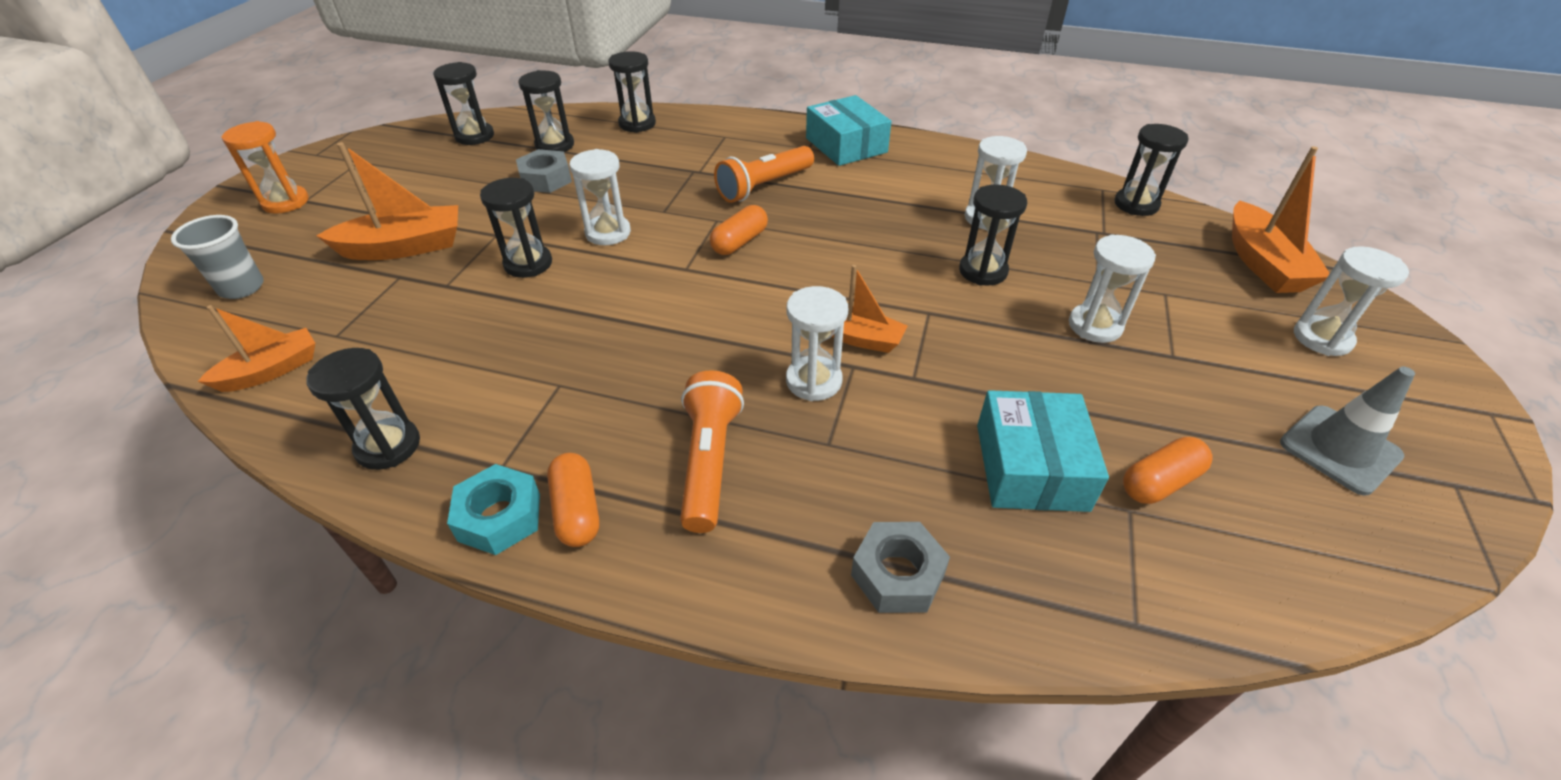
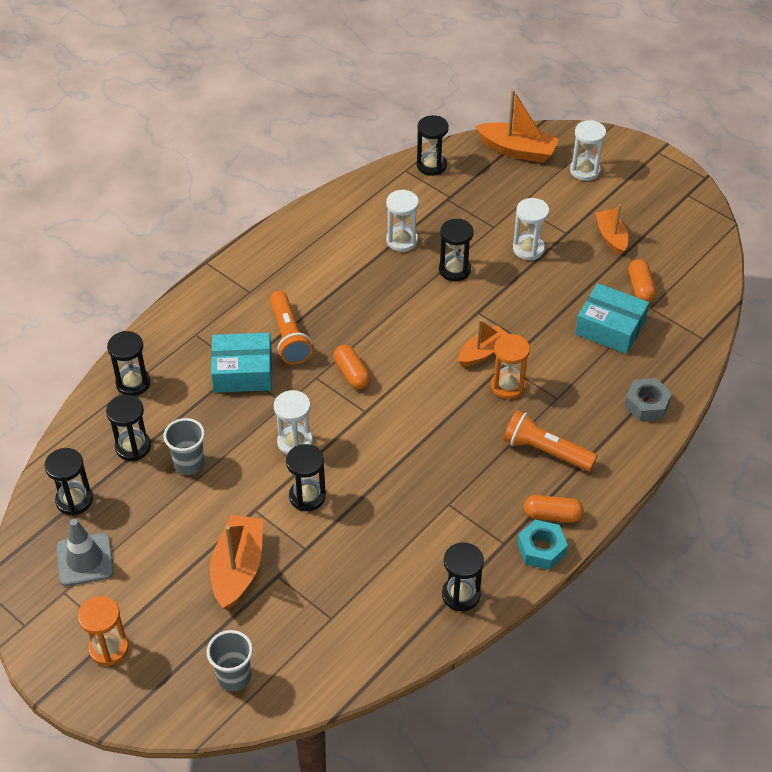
camera: 65 degrees left, 5 degrees up
(272, 370) = (352, 655): orange boat -> orange boat (611, 237)
(546, 179) = (189, 464): grey nut -> grey cup
(813, 381) = (508, 386): white hourglass -> orange hourglass
(846, 145) = (261, 269): turquoise box -> turquoise box (243, 372)
(1339, 449) = (652, 216): grey traffic cone -> grey traffic cone (85, 559)

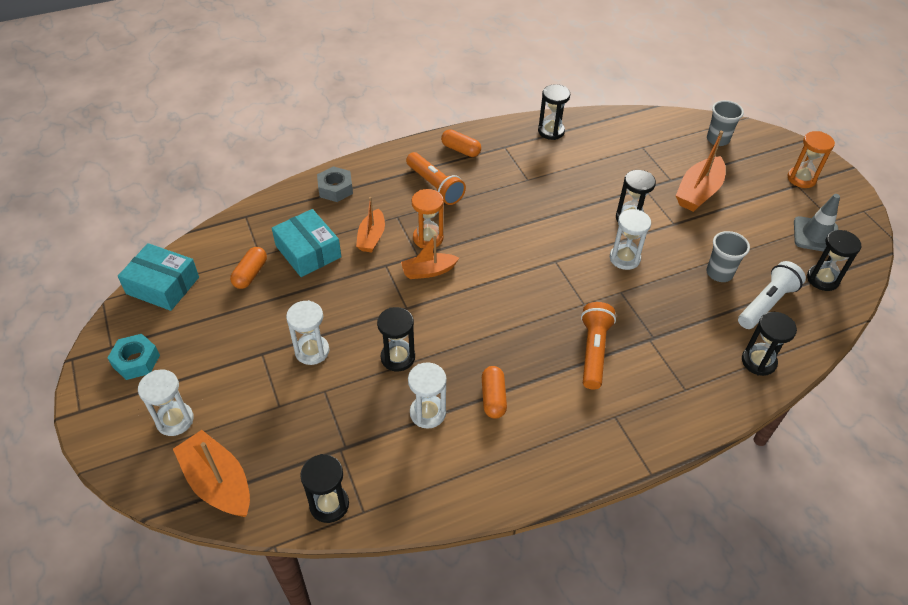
camera: 155 degrees left, 0 degrees up
(133, 447) = (766, 303): black hourglass -> white flashlight
(243, 372) = (649, 333): turquoise box -> turquoise box (163, 285)
(352, 374) = (551, 295): orange capsule -> orange capsule (493, 398)
(541, 549) = (482, 136): turquoise nut -> turquoise nut (136, 361)
(611, 237) = (226, 332): orange boat -> orange boat (371, 237)

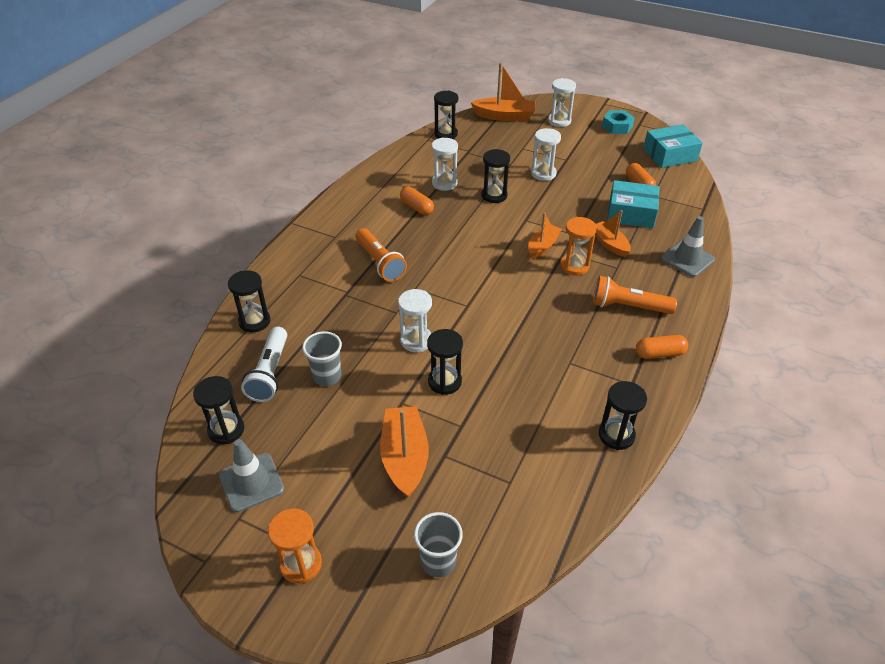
camera: 140 degrees right, 5 degrees down
(335, 189) = (687, 259): grey nut -> grey traffic cone

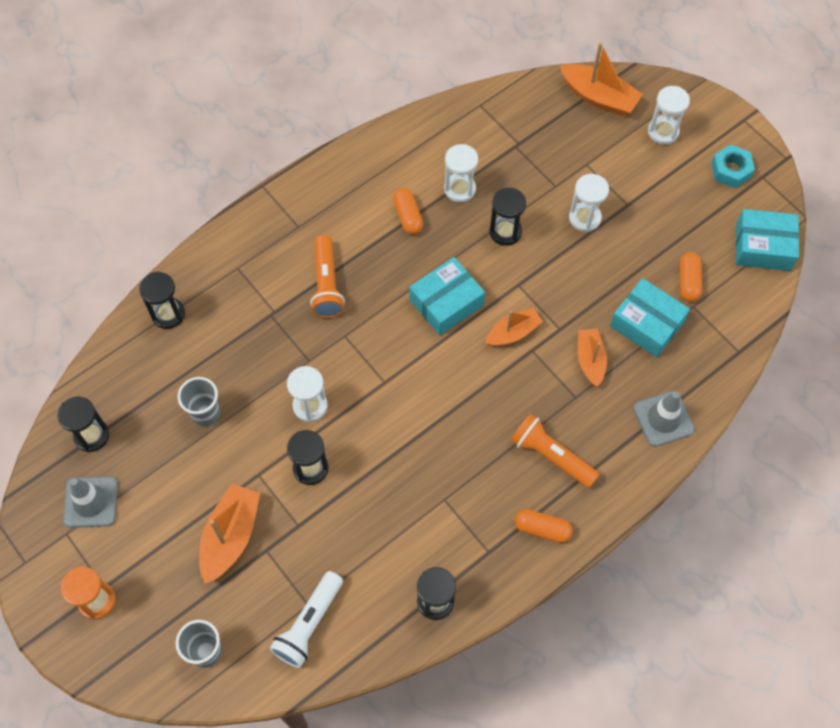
camera: 25 degrees right, 20 degrees up
(270, 373) = (156, 386): white flashlight -> white flashlight (309, 624)
(446, 134) = (507, 103): black hourglass -> none
(480, 245) = (446, 302): none -> turquoise box
(574, 266) = (530, 376): orange hourglass -> none

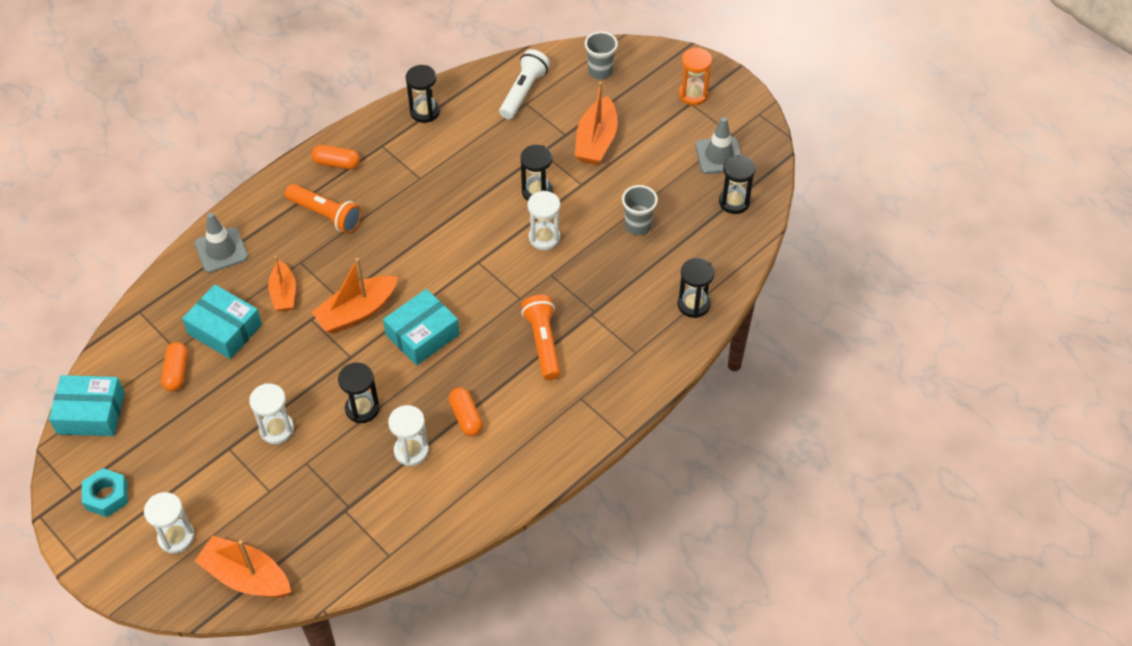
camera: 175 degrees right, 10 degrees down
(513, 333) = (357, 312): orange boat -> orange boat, size x1.53

